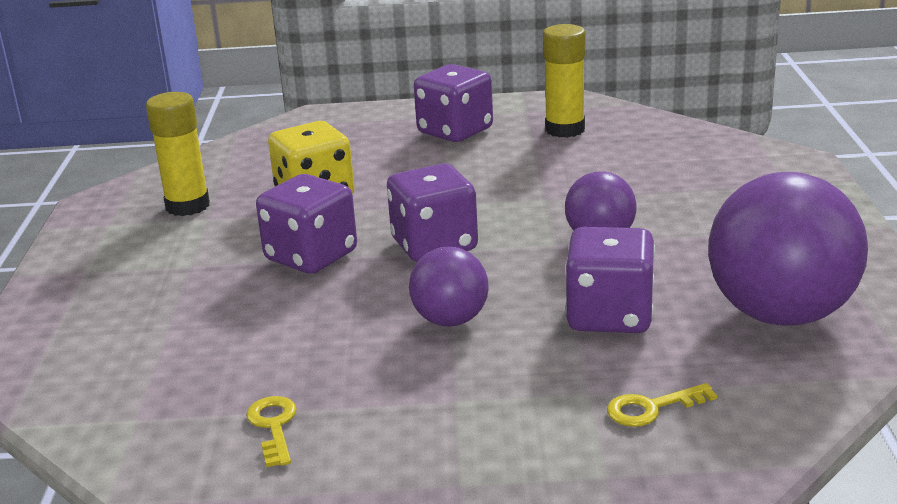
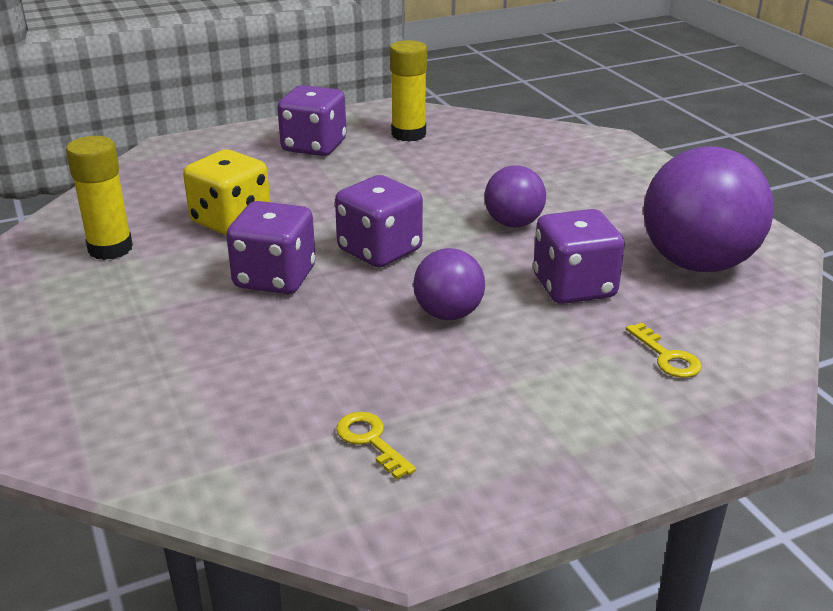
camera: 25 degrees left, 5 degrees up
(651, 408) = (667, 357): yellow key -> yellow key turned 75 degrees counterclockwise

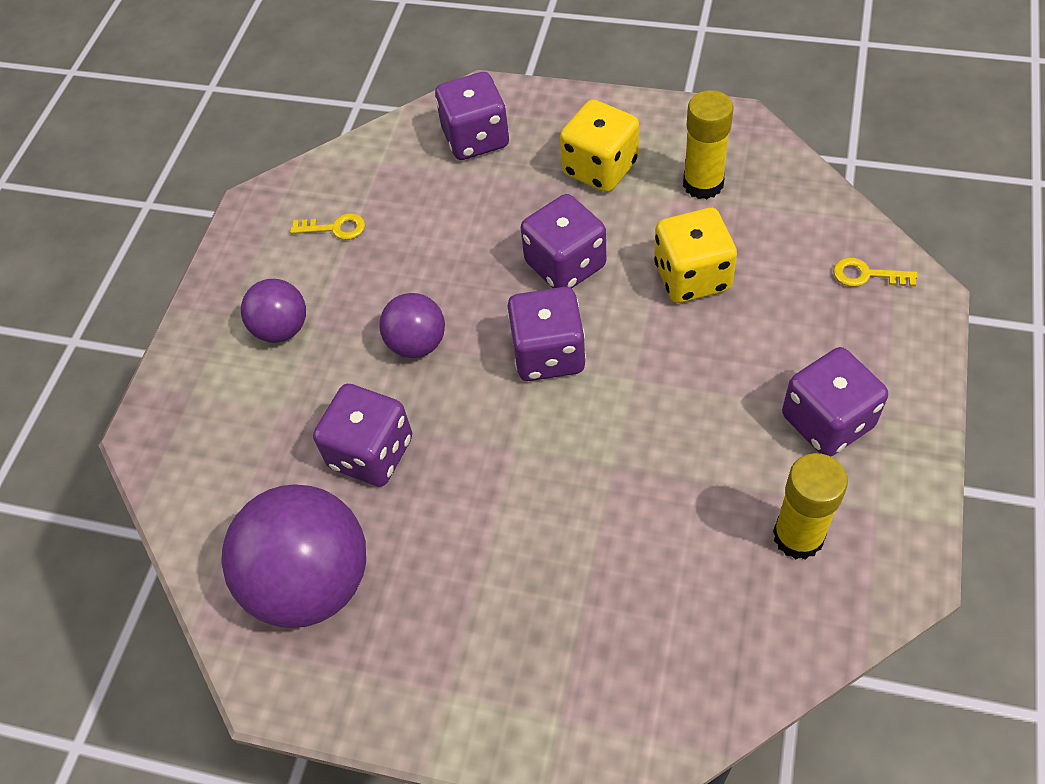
camera: 135 degrees right, 25 degrees up
(127, 306) = (600, 168): none -> yellow dice
(133, 405) = (476, 138): none -> purple dice
(513, 223) = (507, 487): purple ball -> purple ball (282, 329)
(667, 357) = (241, 441): yellow key -> yellow key (866, 275)

